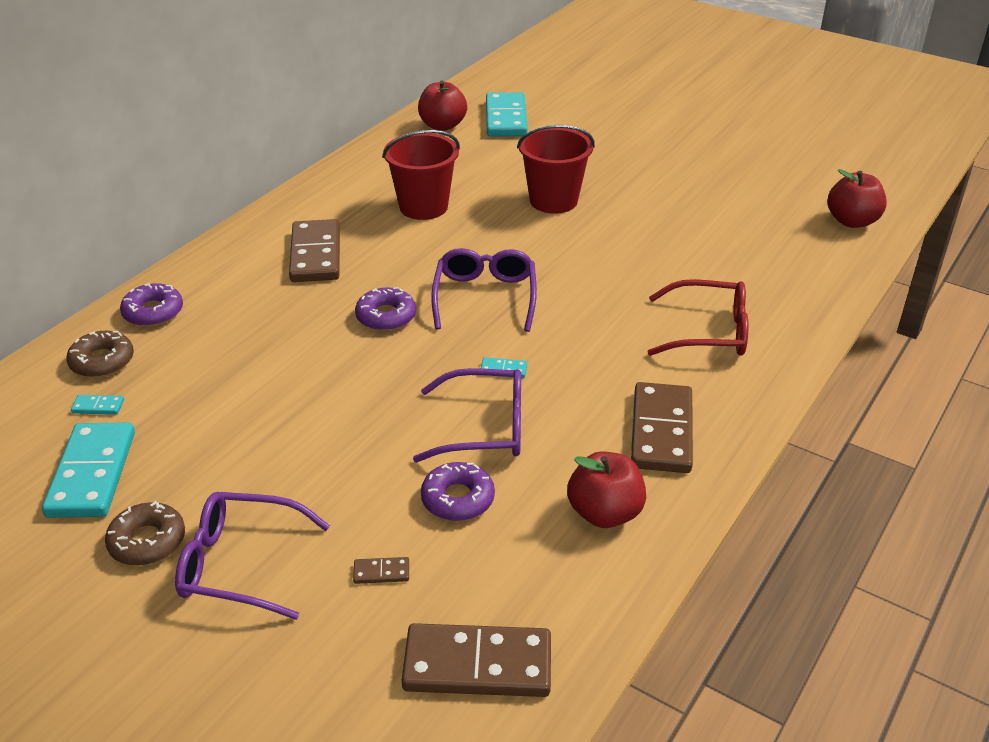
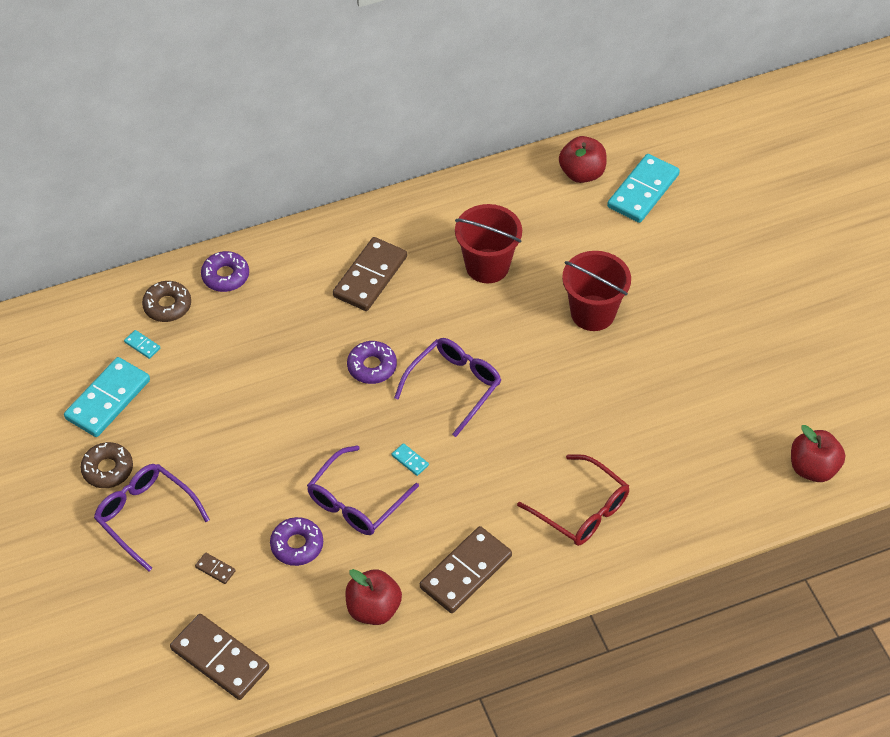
camera: 35 degrees right, 15 degrees up
(483, 428) = (357, 501): purple glasses -> purple glasses turned 90 degrees clockwise

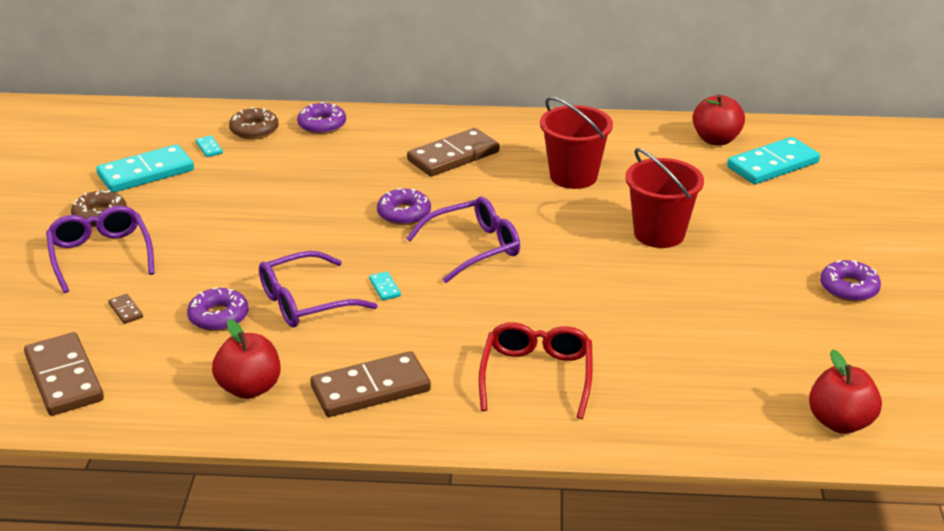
camera: 25 degrees right, 20 degrees down
(581, 509) = (536, 377): red glasses -> red glasses turned 150 degrees counterclockwise
(763, 322) = (849, 288): none -> purple donut

